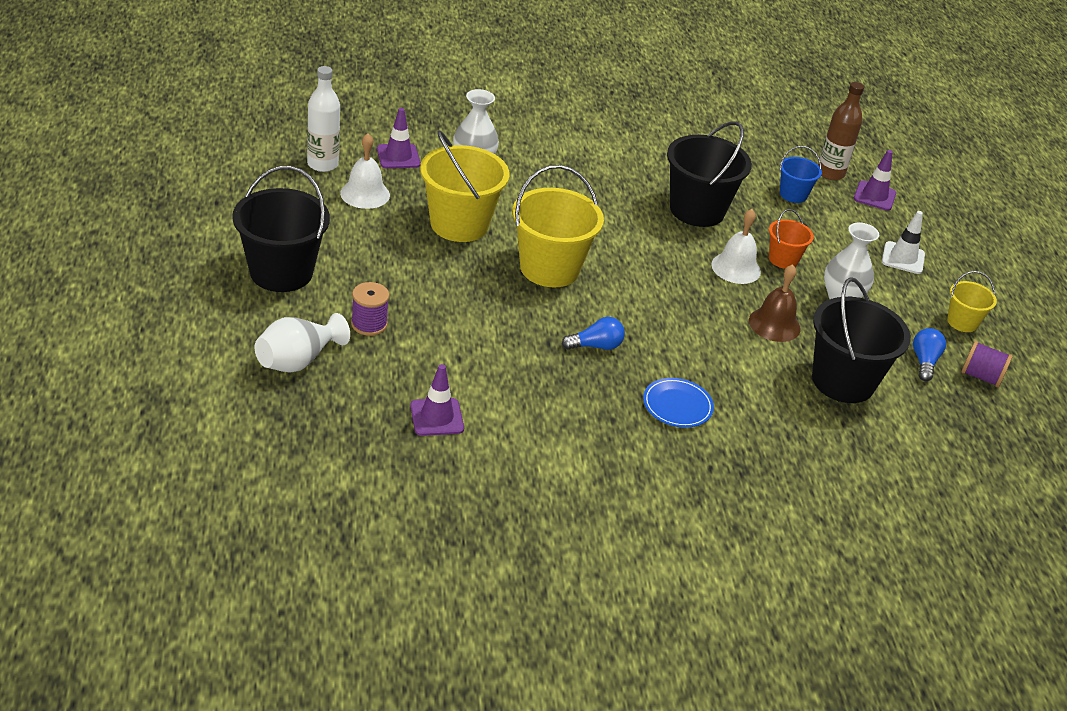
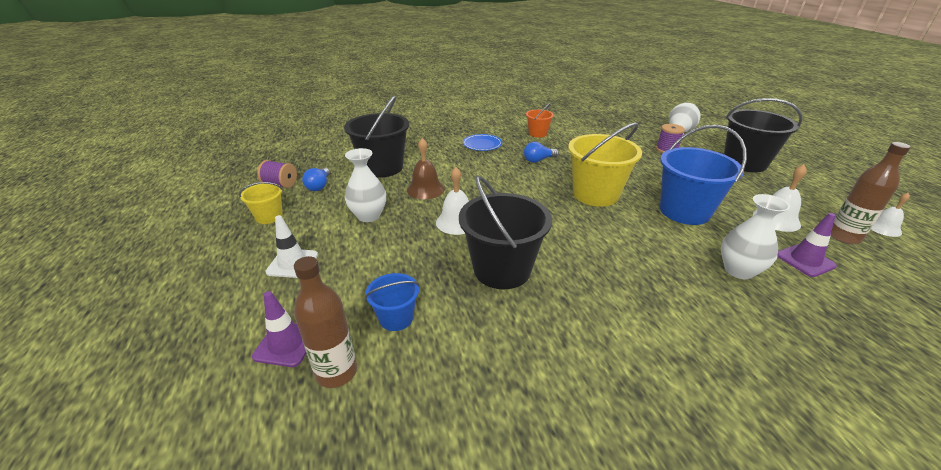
camera: 175 degrees right, 5 degrees down
(262, 162) = (883, 228): none -> white bell
(322, 164) = (843, 237): white bottle -> brown bottle
(437, 417) = (595, 125): purple traffic cone -> none
(459, 224) = (684, 211): yellow bucket -> blue bucket
(783, 259) = (415, 237): orange bucket -> orange bucket (537, 133)

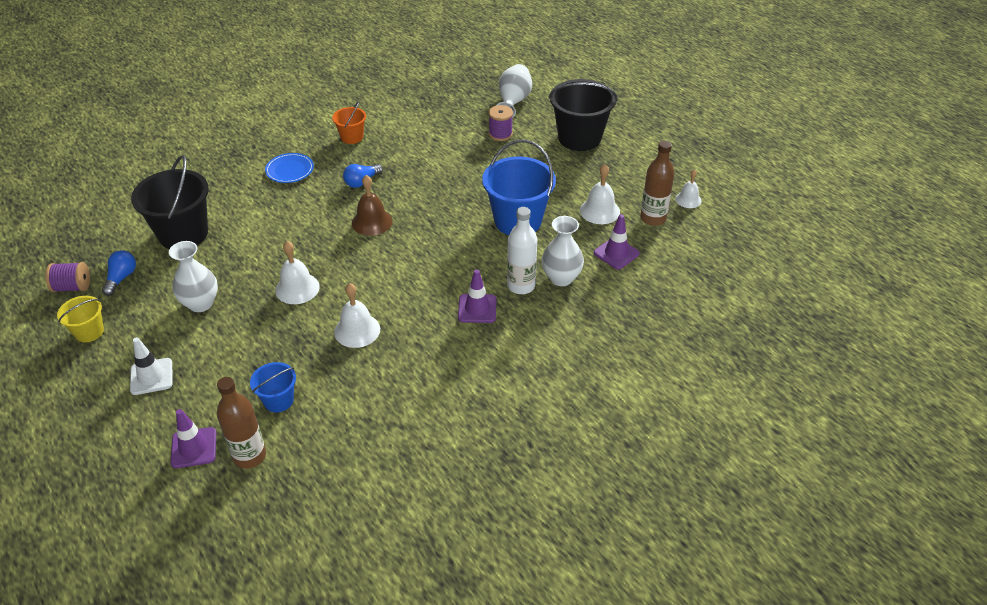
camera: 20 degrees left, 10 degrees up
(319, 186) = (121, 278): blue light bulb -> blue light bulb turned 150 degrees counterclockwise
(425, 189) = (248, 254): brown bell -> brown bell (372, 222)
(502, 270) = (357, 330): black bucket -> white bell
(595, 194) = (430, 218): yellow bucket -> none
(637, 279) = (477, 308): none -> purple traffic cone
(689, 268) = (521, 286): none -> white bottle

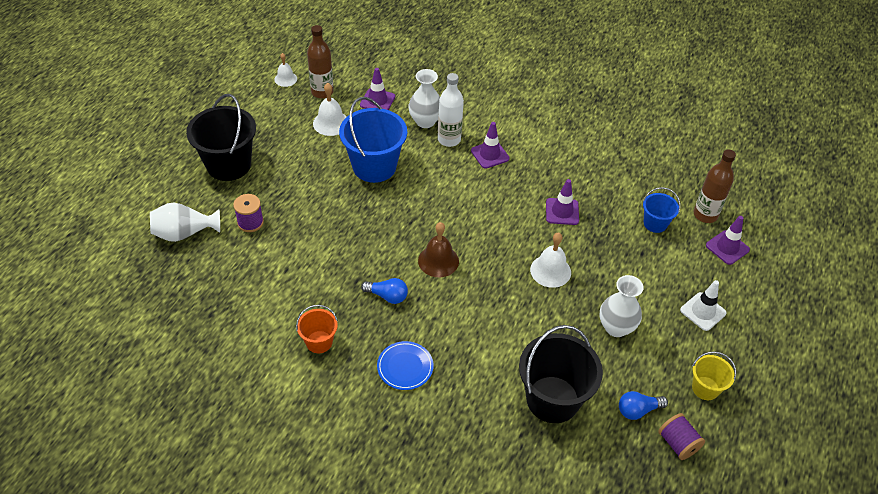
camera: 120 degrees left, 5 degrees up
(357, 330) = (562, 211): white bell -> purple traffic cone

